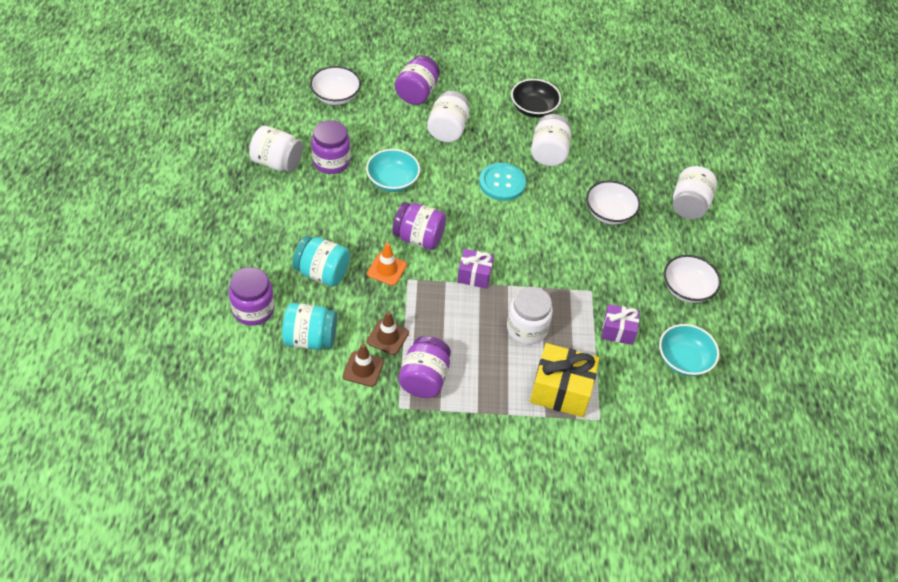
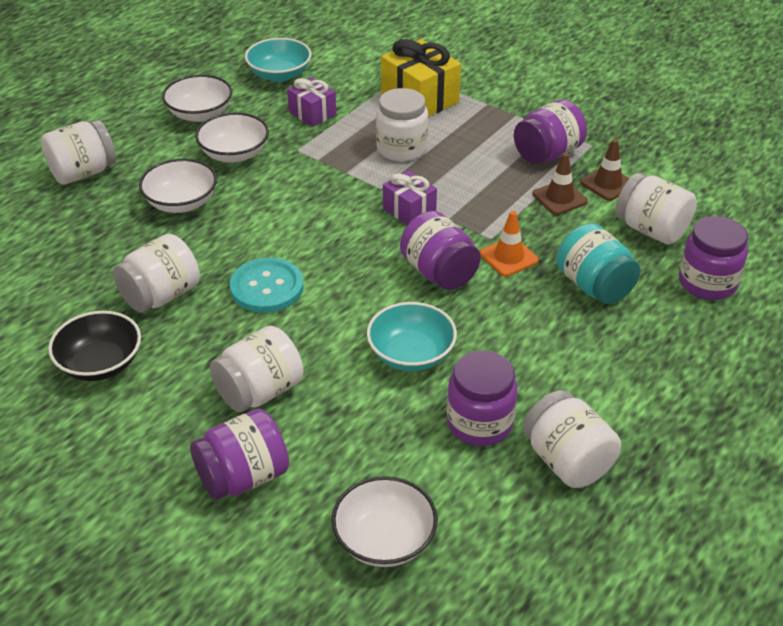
camera: 140 degrees left, 10 degrees down
(310, 339) = (651, 230): turquoise jar -> white jar
(624, 266) = (234, 154): none -> white bowl

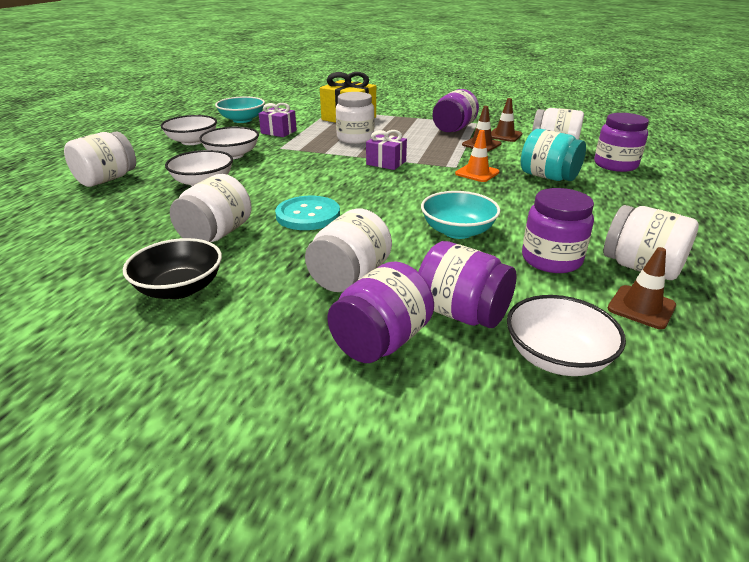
camera: 20 degrees left, 10 degrees down
(439, 272) = (436, 187): purple jar -> purple jar (462, 313)
(516, 510) = (641, 307): none -> brown traffic cone

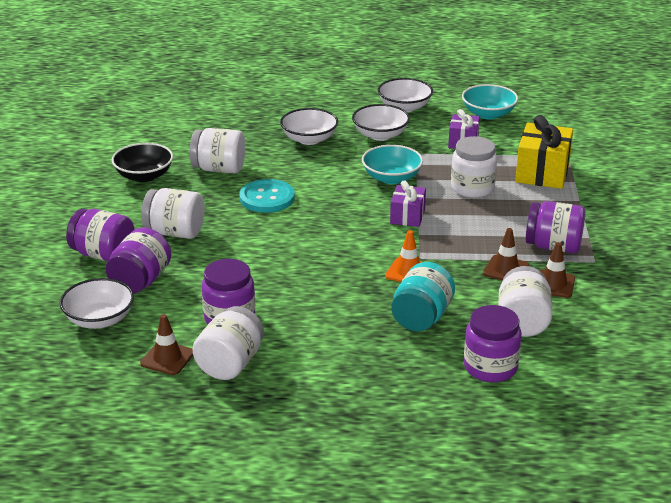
camera: 75 degrees right, 0 degrees up
(107, 179) = (296, 99): white jar -> none
(457, 231) = (264, 270): turquoise bowl -> turquoise bowl (391, 178)

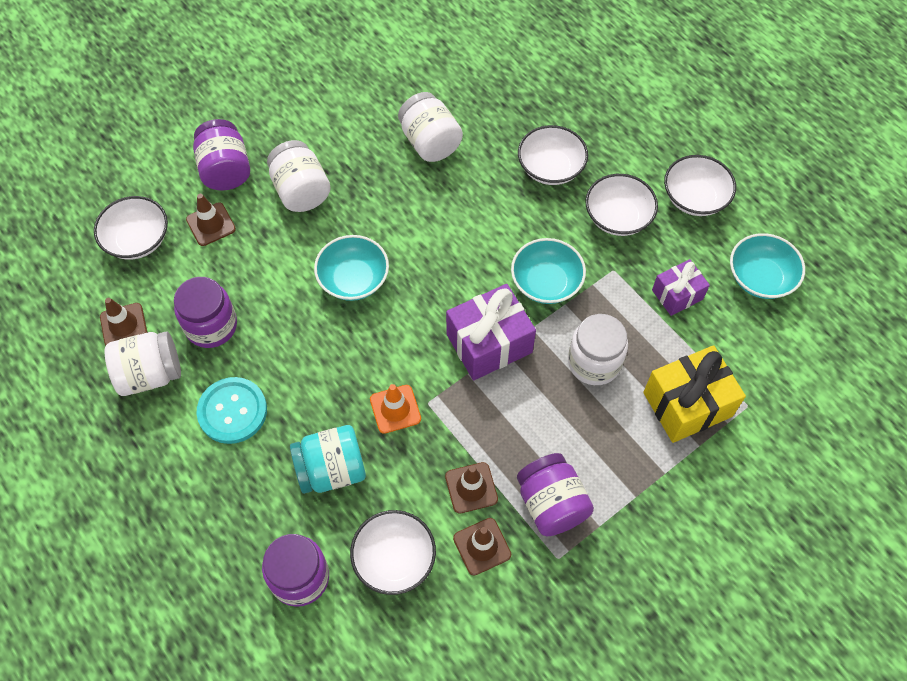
camera: 50 degrees right, 30 degrees up
(140, 281) = (211, 224): purple jar -> brown traffic cone
(144, 176) = (367, 100): black bowl -> none
(267, 198) = (416, 213): turquoise button -> turquoise button (232, 411)
(282, 243) = (353, 279): none -> turquoise bowl
(407, 216) = (489, 343): purple gift -> purple gift, size x1.67
(522, 322) = (394, 559): white jar -> white bowl

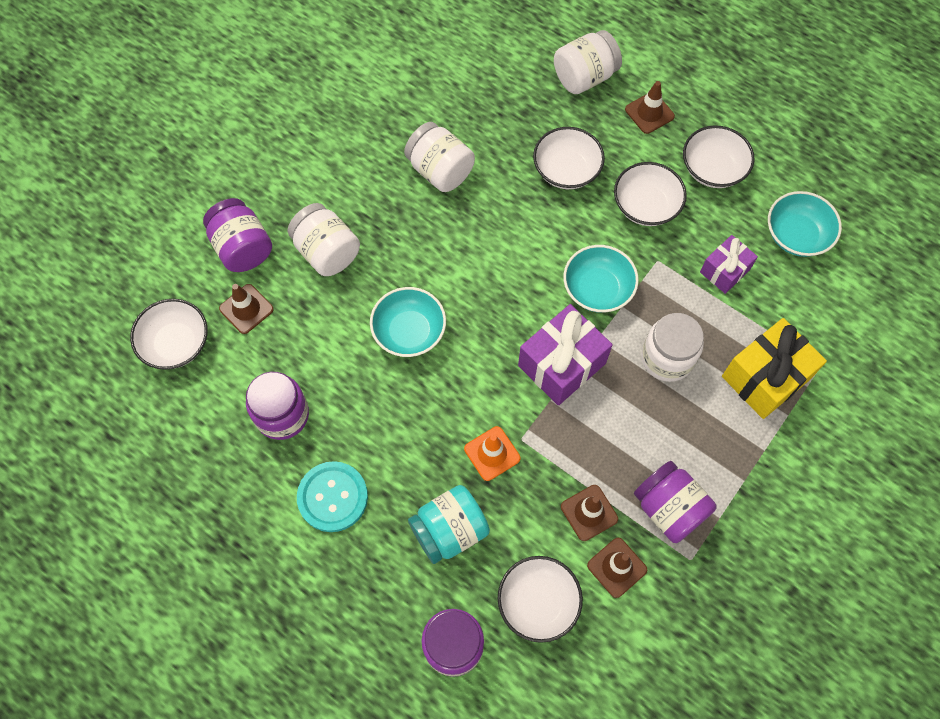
camera: 15 degrees left, 5 degrees up
(123, 325) = (192, 437): brown traffic cone -> brown traffic cone (649, 113)
(150, 374) = (237, 480): white jar -> white jar (584, 77)

